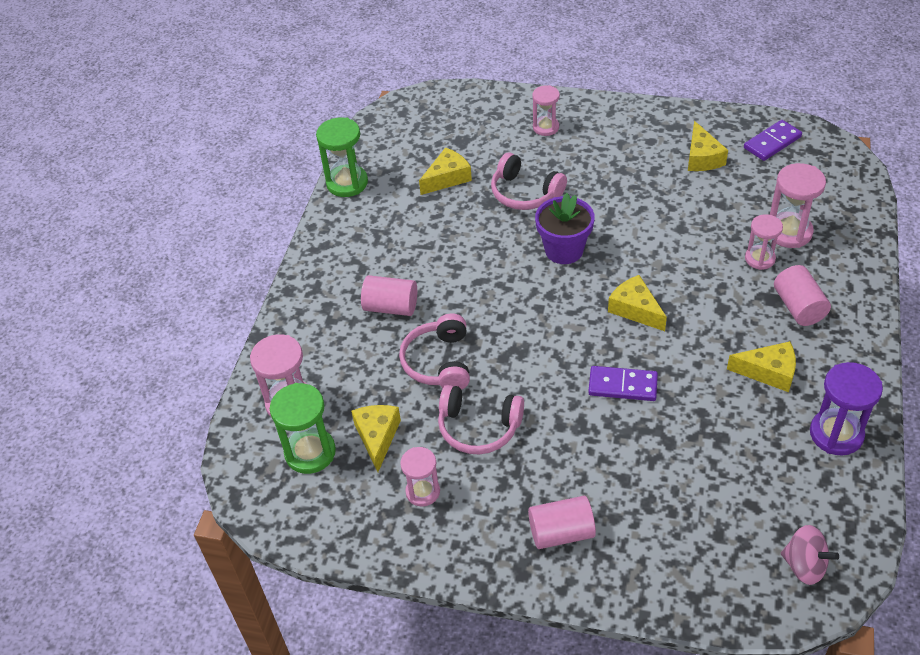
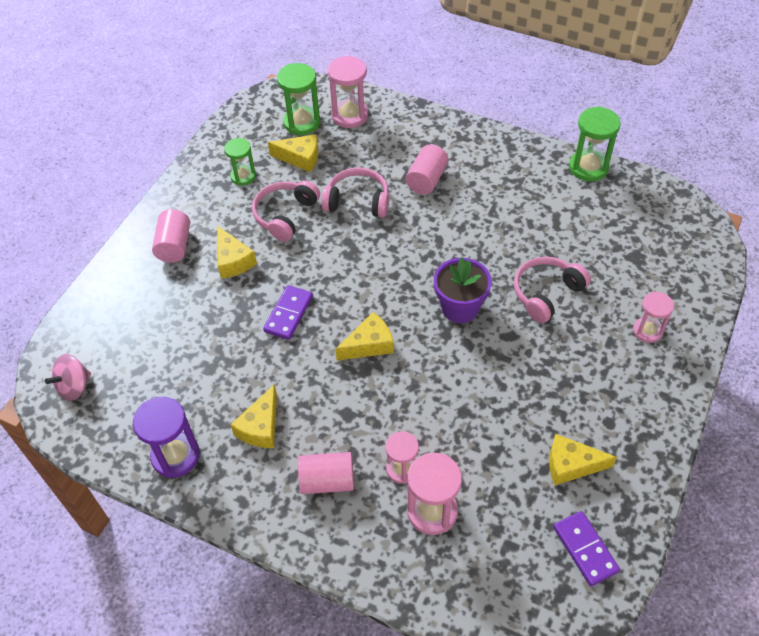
camera: 100 degrees right, 5 degrees up
(423, 492) = (243, 176): pink hourglass -> green hourglass
(447, 178) = (581, 238): yellow cheese -> yellow cheese (233, 260)

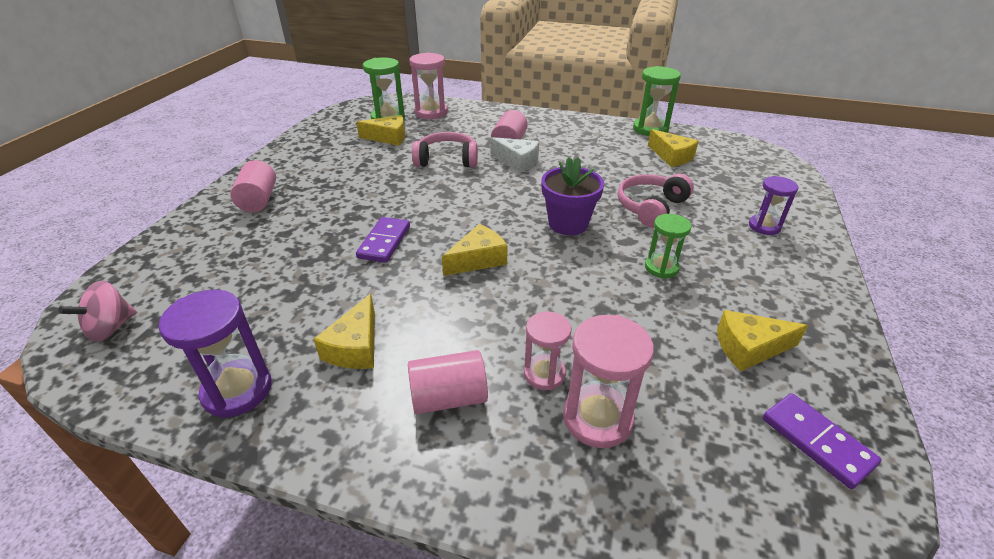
camera: 10 degrees left, 15 degrees down
(233, 260) = (322, 206): yellow cheese -> yellow cheese (671, 156)
(243, 176) = (333, 151): green hourglass -> green hourglass (661, 268)
(285, 215) = (376, 172): pink headphones -> none
(430, 210) = (517, 161): none -> white cheese
(647, 331) = (764, 226): pink hourglass -> purple hourglass

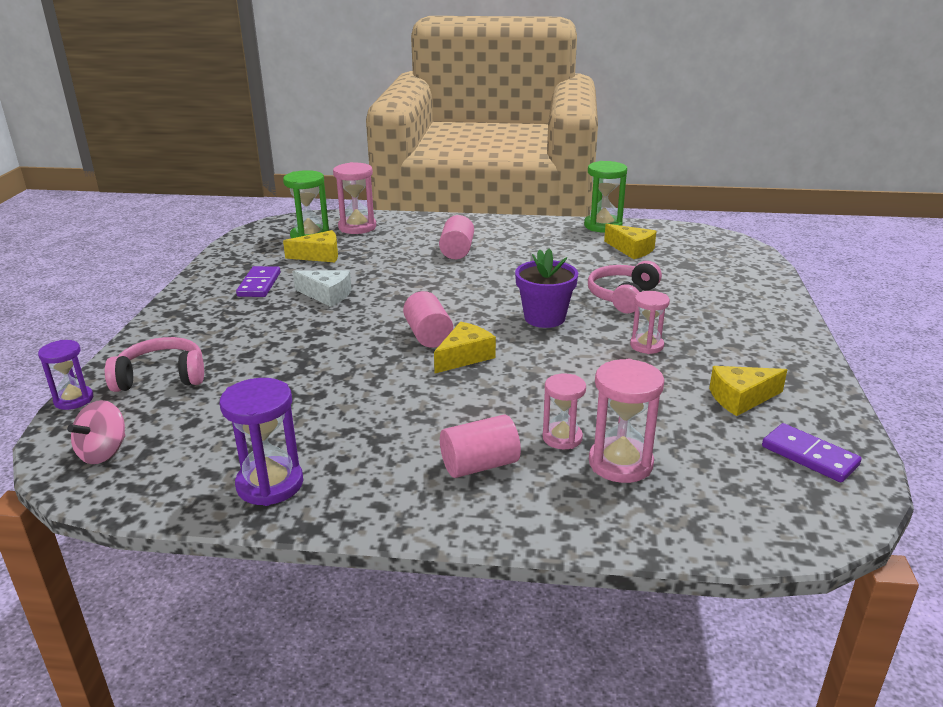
camera: 10 degrees left, 10 degrees down
(259, 200) = (201, 327): pink cylinder -> pink cylinder (428, 335)
(355, 347) = (372, 438): yellow cheese -> none
(384, 242) = (360, 351): purple domino -> purple domino (259, 284)
(447, 160) = (395, 272): pink headphones -> pink headphones (161, 377)
(517, 161) = (472, 267): white cheese -> white cheese (327, 295)
(661, 268) = (646, 345): green hourglass -> pink hourglass
(764, 226) = (735, 303): purple hourglass -> purple hourglass (74, 400)

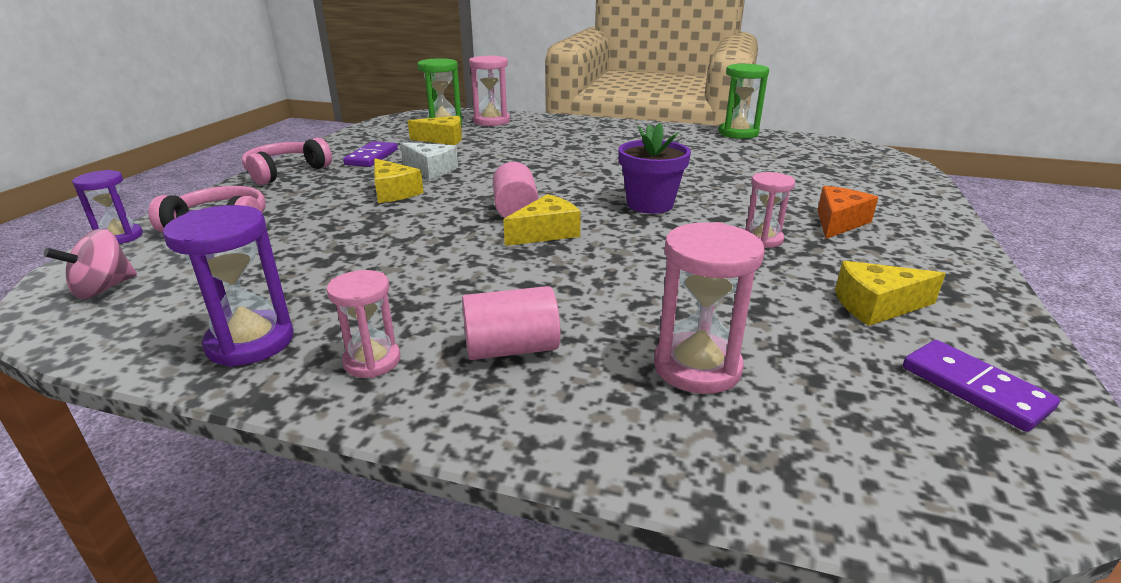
camera: 10 degrees right, 0 degrees up
(457, 251) = (579, 144): pink cylinder -> none
(562, 438) = (628, 328): pink hourglass -> pink hourglass (372, 361)
(623, 296) = (745, 192): pink headphones -> pink headphones (286, 172)
(631, 249) = (764, 153): yellow cheese -> yellow cheese (393, 192)
(705, 322) = (838, 222): none -> orange cheese

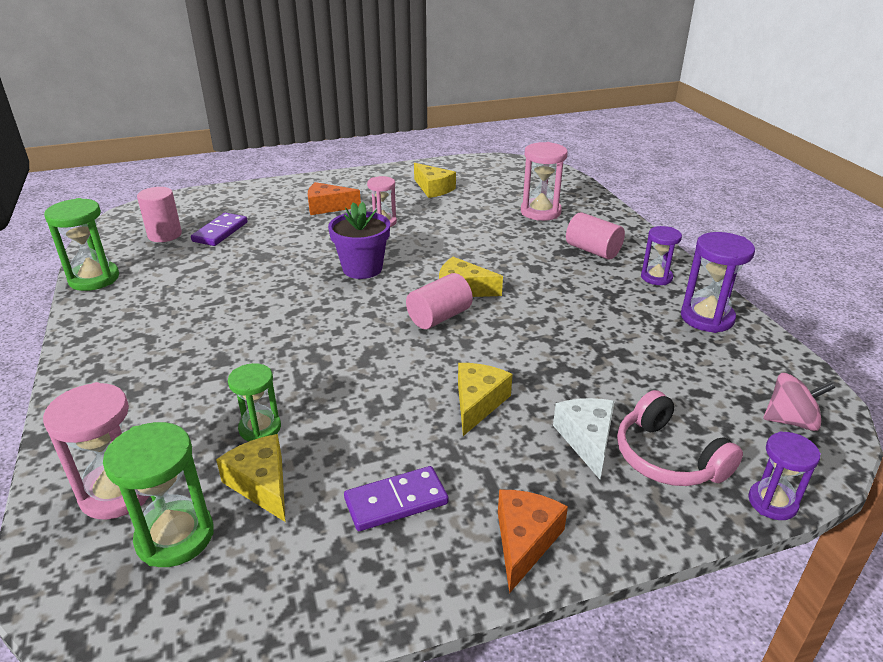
camera: 125 degrees left, 5 degrees up
(286, 172) = (524, 541): pink headphones -> orange cheese
(372, 361) = (656, 277): pink hourglass -> purple hourglass
(431, 169) = (392, 418): white cheese -> white cheese (586, 440)
(486, 145) = (260, 428): none -> green hourglass
(808, 155) = (165, 235): none -> pink cylinder
(974, 388) = (479, 170): purple domino -> purple domino (220, 232)

